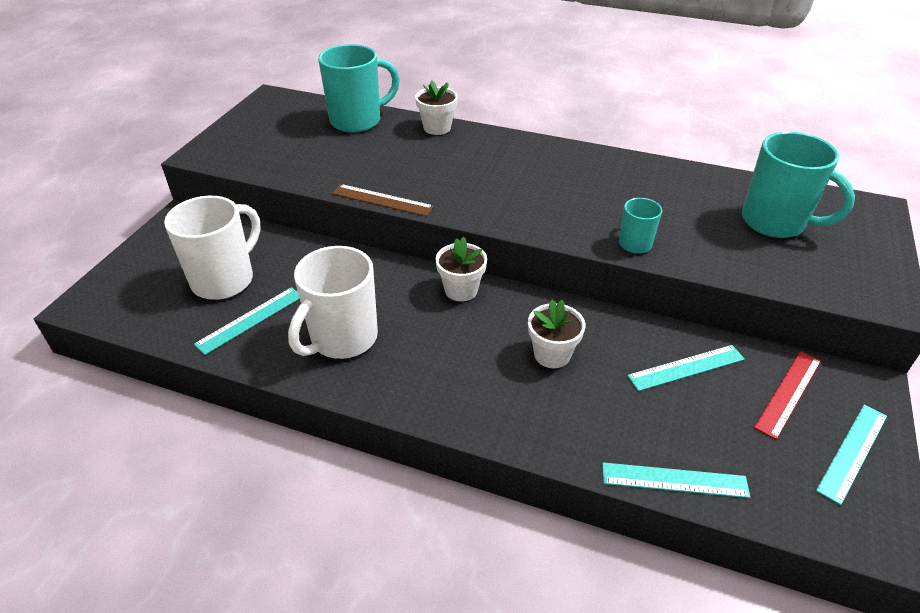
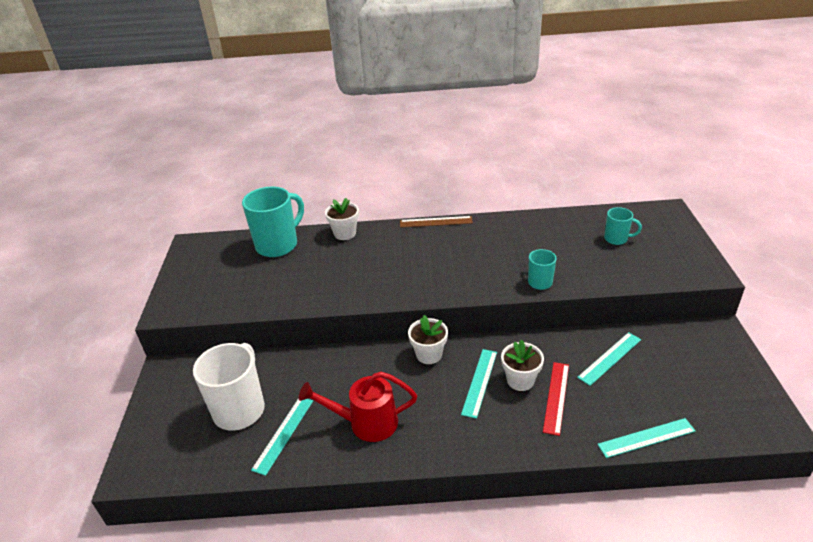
camera: 20 degrees left, 5 degrees down
(342, 339) = (365, 423): white mug -> red watering can
(382, 200) = (342, 305): brown ruler -> brown ruler (436, 222)
(775, 222) = (616, 239): turquoise mug -> turquoise mug, size x0.52
(788, 393) = (678, 353): red ruler -> red ruler (556, 397)
(852, 452) = (734, 378): turquoise ruler -> turquoise ruler (479, 382)

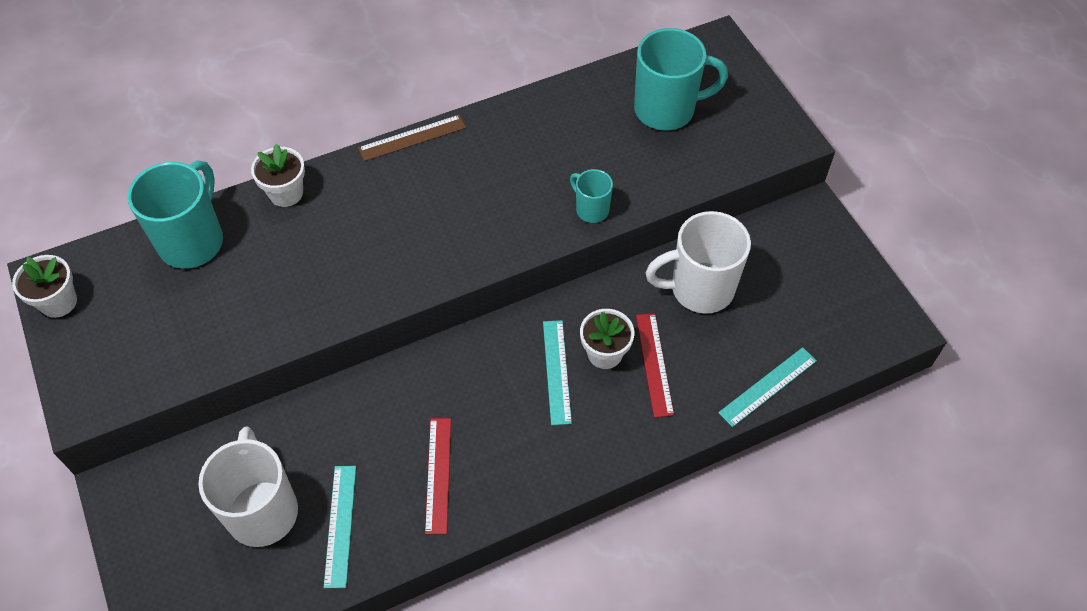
camera: 25 degrees left, 20 degrees up
(365, 423) = (438, 474): red watering can -> red ruler
(429, 354) = (477, 350): white flower pot -> white flower pot (58, 302)
(610, 358) = (699, 289): turquoise ruler -> white mug
(616, 239) = (666, 109): turquoise mug -> turquoise mug, size x1.93

